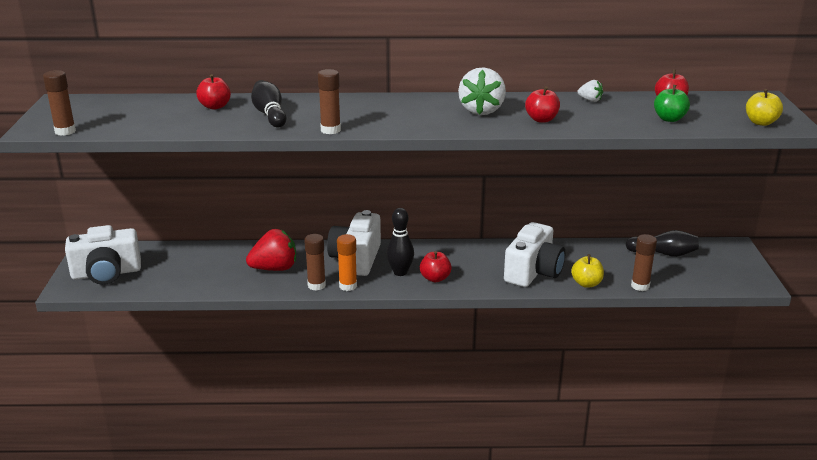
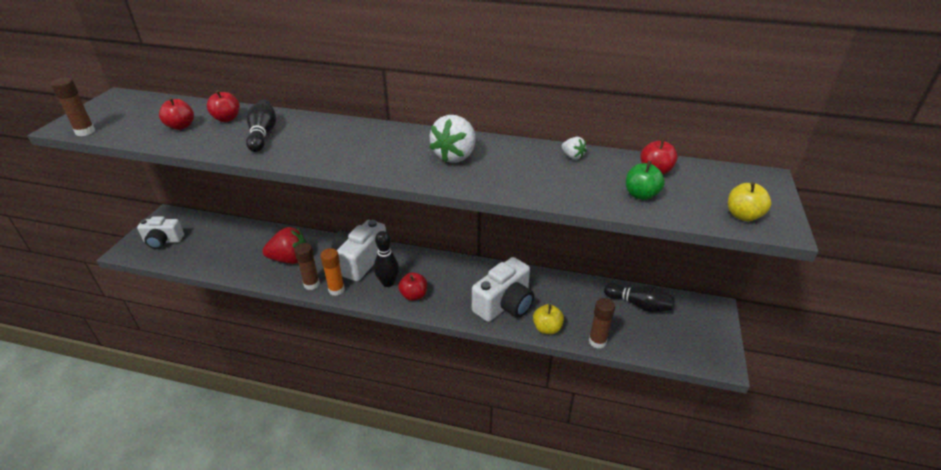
camera: 15 degrees right, 10 degrees up
(106, 273) = (163, 241): white camera -> white camera, size x0.66
(330, 130) = (298, 162): brown glue stick -> none
(541, 119) = (505, 176): red apple -> red apple (181, 126)

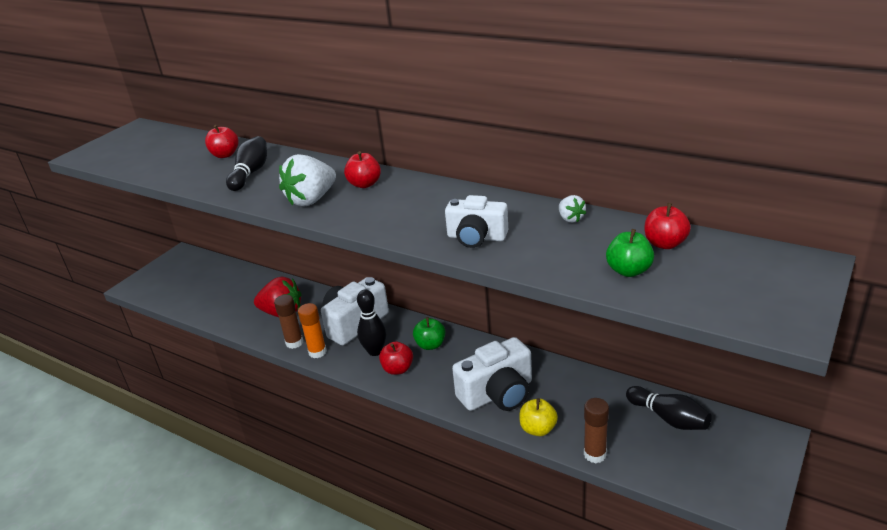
camera: 20 degrees right, 5 degrees down
(85, 132) = (95, 161): brown glue stick -> none
(163, 241) = (168, 280): white camera -> white camera (476, 237)
(181, 126) = (179, 160): red apple -> red apple (364, 184)
(434, 271) = (430, 345): none -> green apple
(455, 156) = (435, 209): white strawberry -> white strawberry (311, 200)
(743, 215) = (748, 308): yellow apple -> none

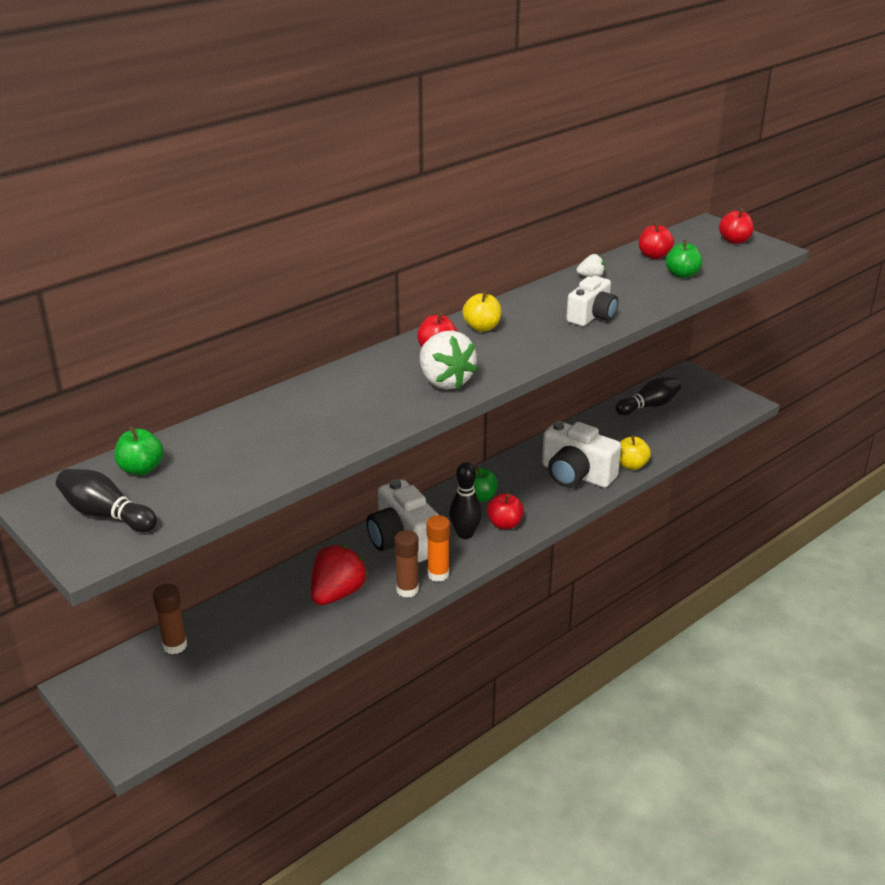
camera: 75 degrees left, 0 degrees up
(170, 140) = (141, 469): none -> green apple
(225, 155) = (253, 427): red apple -> red apple (734, 241)
(250, 173) = (333, 412): black bowling pin -> black bowling pin (106, 514)
(417, 192) = (482, 327): none -> yellow apple
(497, 394) = (576, 475): white camera -> white camera turned 135 degrees clockwise
(595, 454) = (672, 447): brown glue stick -> brown glue stick (175, 646)

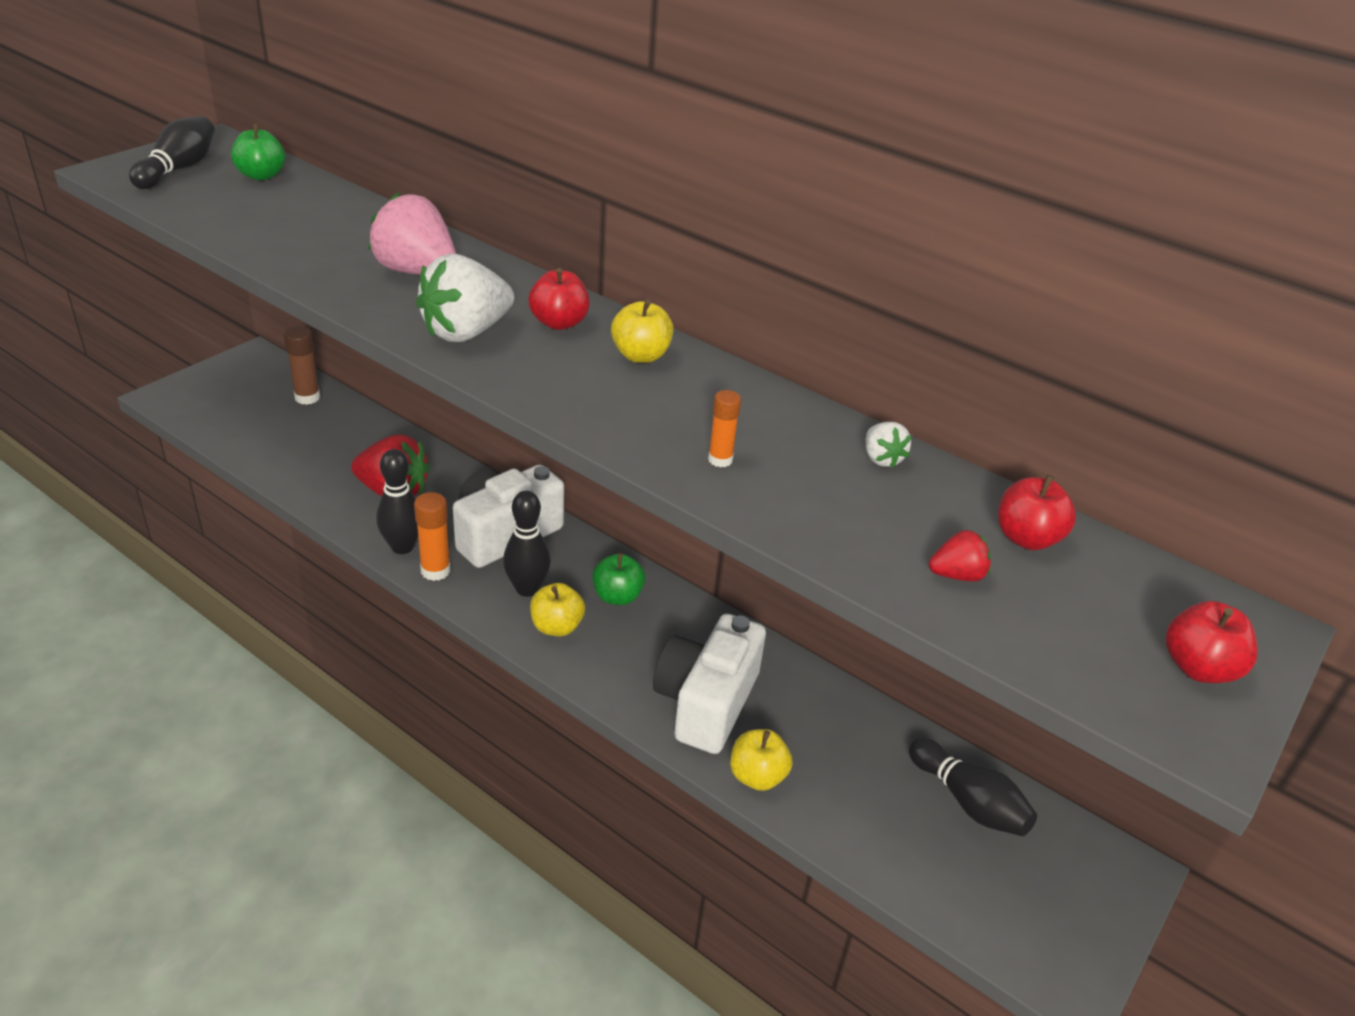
camera: 75 degrees right, 5 degrees up
(352, 397) = (416, 272): none -> pink strawberry
(407, 590) = (402, 547): brown glue stick -> black bowling pin
(504, 524) = (557, 627): red apple -> yellow apple
(592, 316) = (720, 459): white camera -> orange glue stick
(682, 274) = (957, 575): green apple -> red strawberry

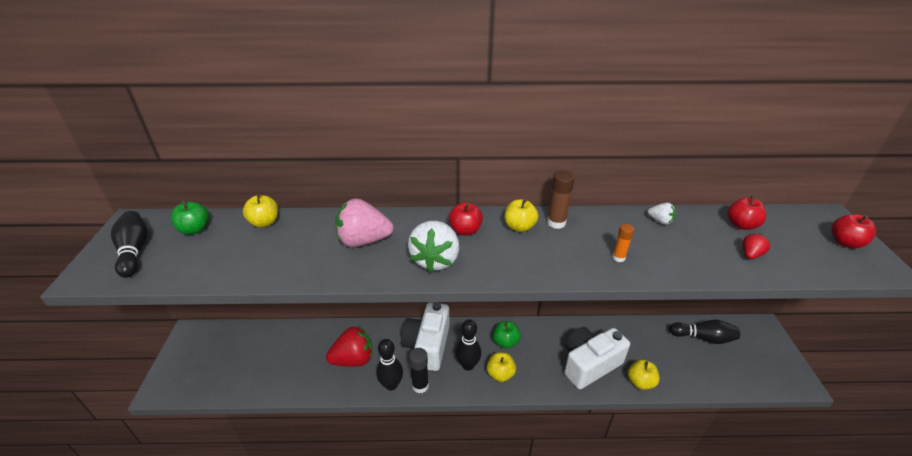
camera: 35 degrees left, 0 degrees up
(307, 397) = (248, 338): brown glue stick -> brown glue stick (556, 223)
(339, 202) = (264, 222): none -> yellow apple
(435, 570) = (420, 385): orange glue stick -> black glue stick
(706, 702) = (589, 364): white camera -> white camera turned 75 degrees clockwise

